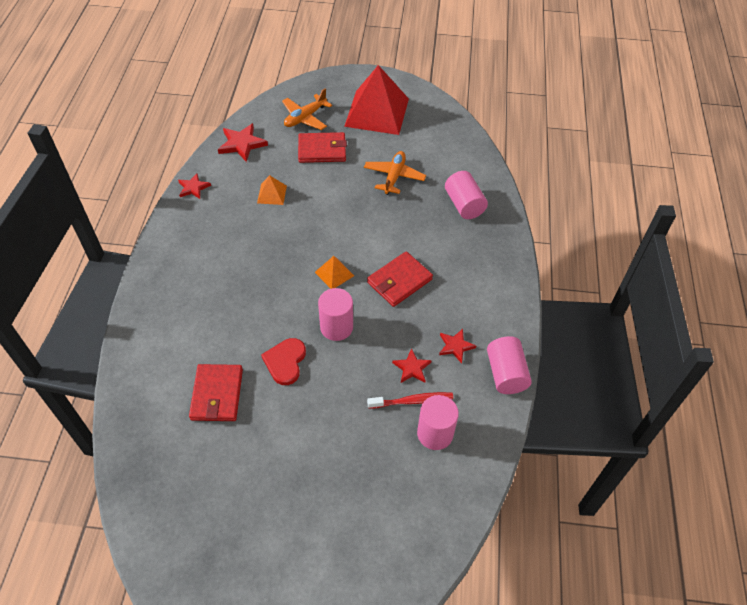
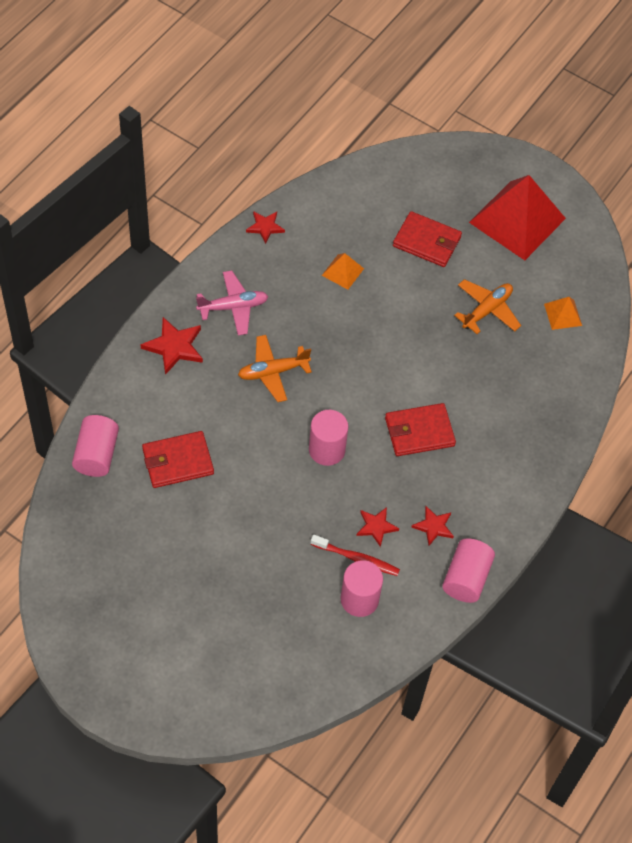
camera: 25 degrees right, 5 degrees up
(199, 254) = (233, 307): none -> pink plane
(217, 394) = (177, 461): red wallet -> red wallet turned 45 degrees clockwise
(242, 144) = (343, 195): red star -> red star (174, 347)
(285, 362) = (258, 461): red heart -> none
(305, 117) = (431, 192): orange plane -> orange plane (273, 372)
(334, 274) = (357, 392): orange pyramid -> orange pyramid (563, 314)
(464, 205) = (543, 379): pink cylinder -> pink cylinder (96, 454)

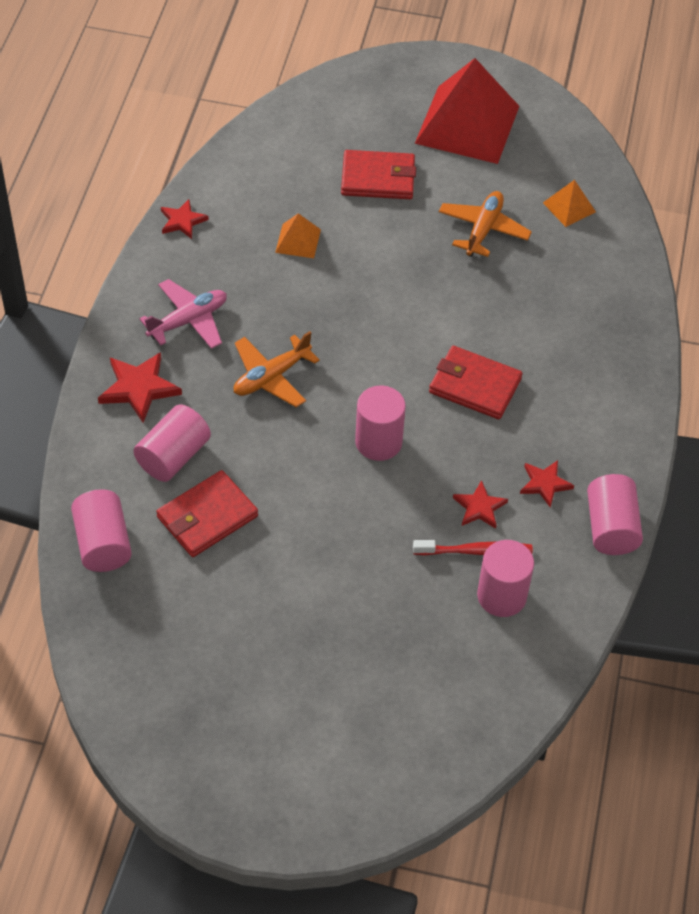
camera: 20 degrees left, 5 degrees down
(175, 407) = (173, 456): none -> pink cylinder
(419, 432) = (474, 385): red wallet -> red wallet turned 60 degrees clockwise

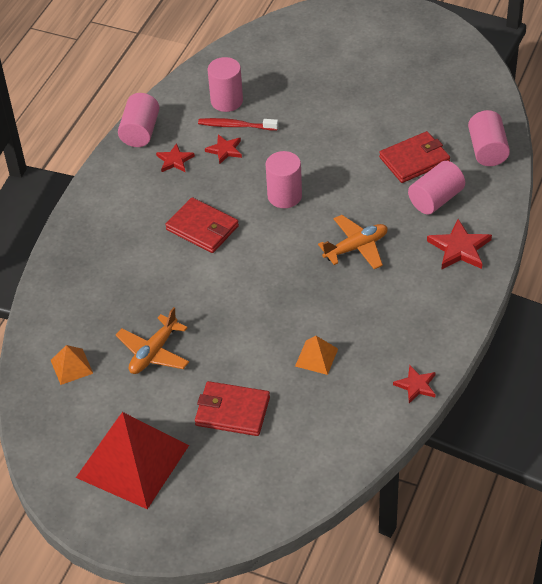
camera: 165 degrees left, 5 degrees down
(188, 321) = (417, 296): pink plane -> none

